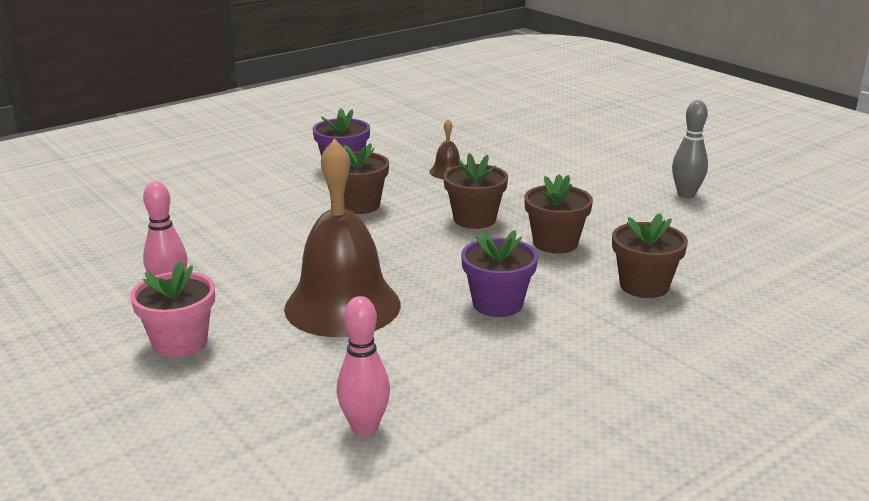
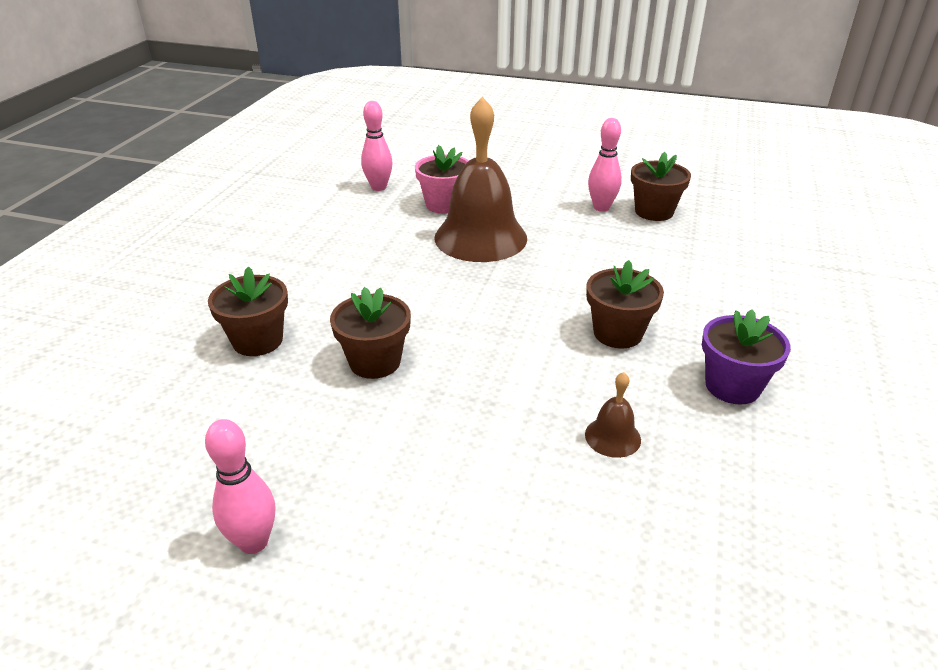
camera: 145 degrees right, 10 degrees up
(180, 342) = (537, 188): pink flower pot -> pink flower pot (444, 205)
(474, 219) = (485, 362): brown flower pot -> brown flower pot (654, 212)
(497, 304) = (373, 277): purple flower pot -> none
(686, 194) = (253, 542): grey bowling pin -> pink bowling pin

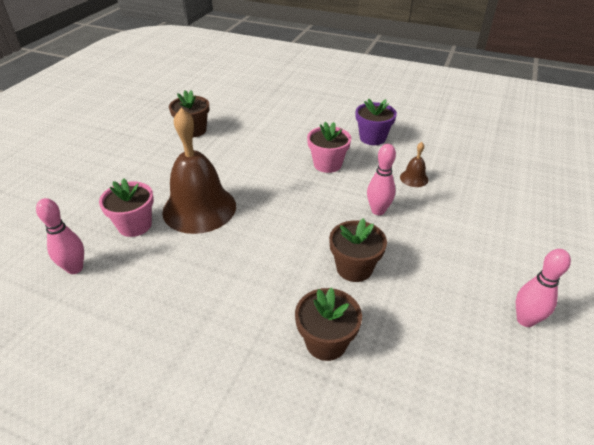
camera: 85 degrees left, 5 degrees up
(601, 207) = (178, 149): pink bowling pin -> pink bowling pin (378, 211)
(617, 333) = (327, 164): brown flower pot -> pink flower pot

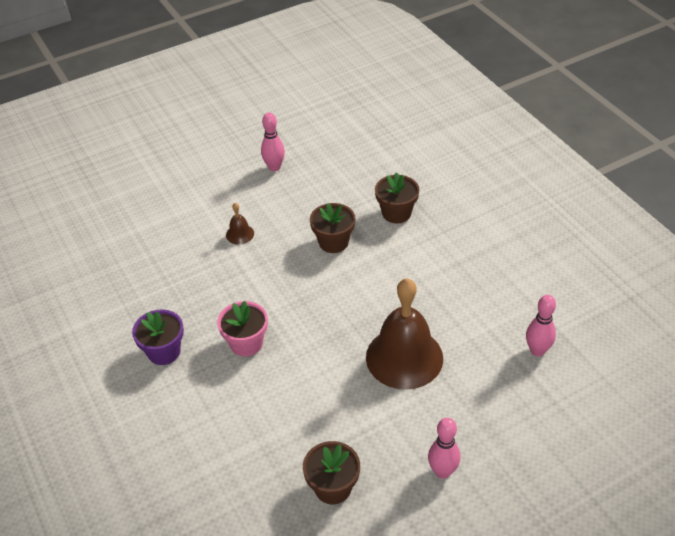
camera: 140 degrees left, 5 degrees up
(135, 225) = (471, 370): pink flower pot -> none
(378, 211) = (264, 273): pink bowling pin -> pink bowling pin (442, 471)
(414, 178) = (196, 285): brown bell -> brown bell (240, 234)

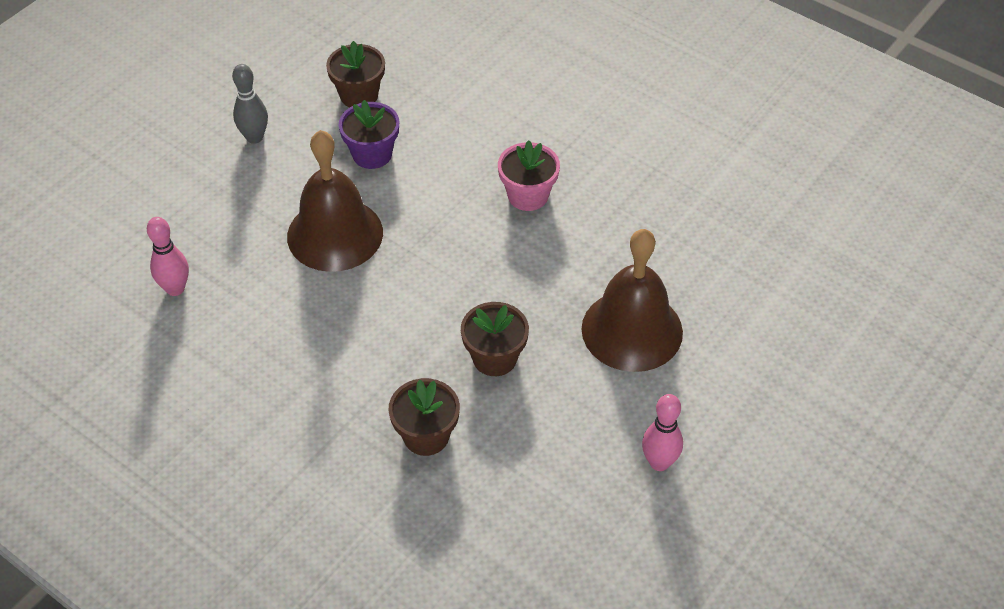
camera: 155 degrees right, 5 degrees up
(164, 352) = (614, 160): purple flower pot -> purple flower pot (372, 154)
(240, 234) = (632, 330): brown bell -> brown bell, size x2.40
(442, 471) = (254, 137): pink bowling pin -> grey bowling pin

